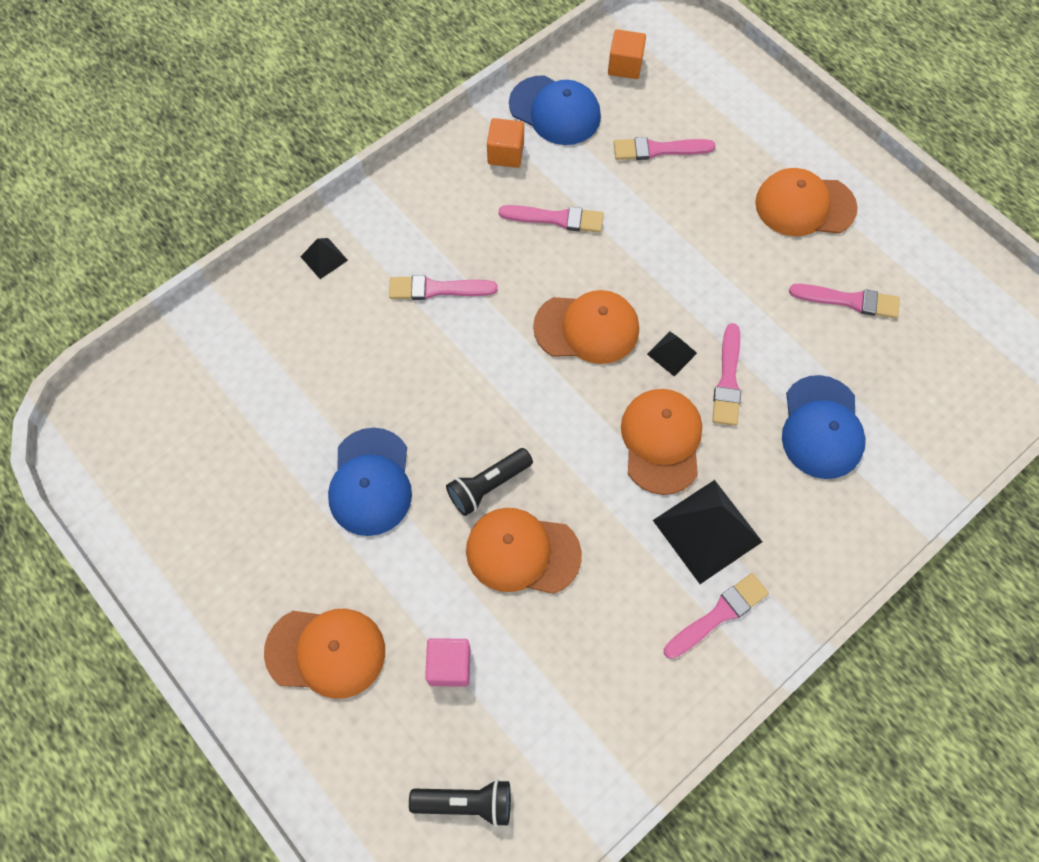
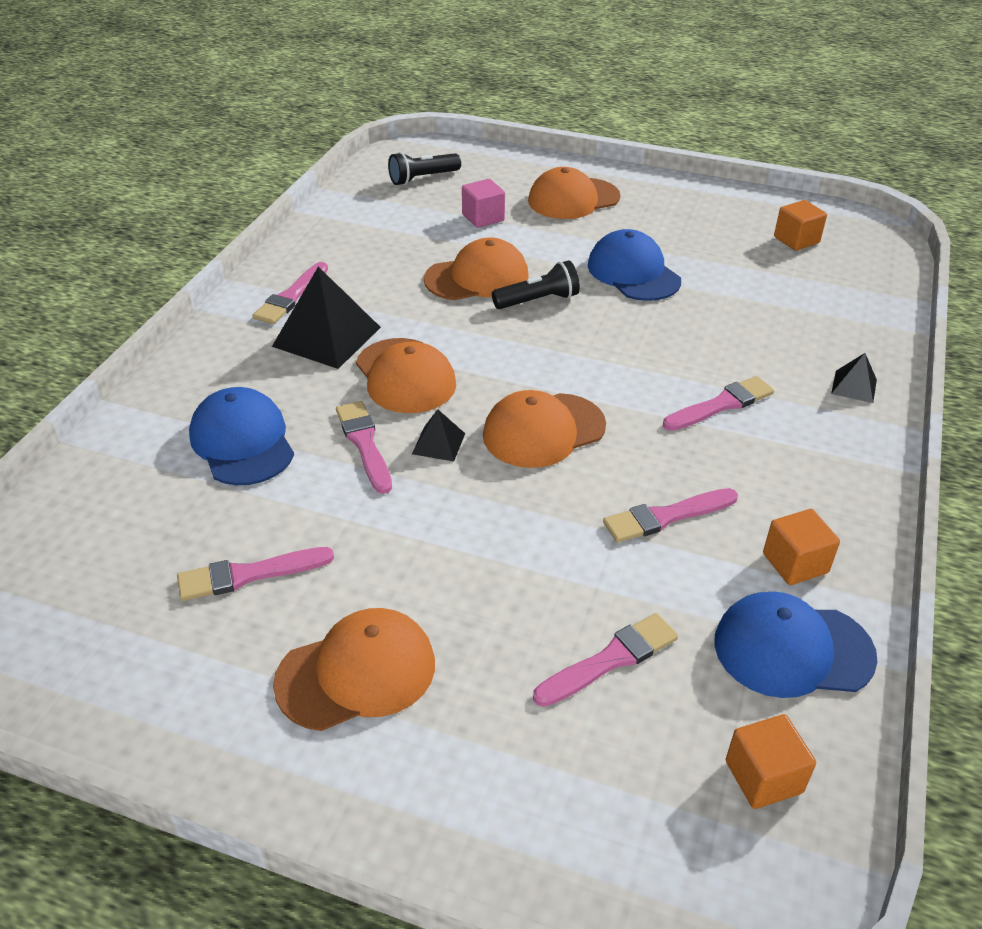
camera: 150 degrees right, 25 degrees down
(173, 452) = (796, 240): none -> orange cube
(488, 486) = (538, 300): black flashlight -> black flashlight turned 45 degrees clockwise

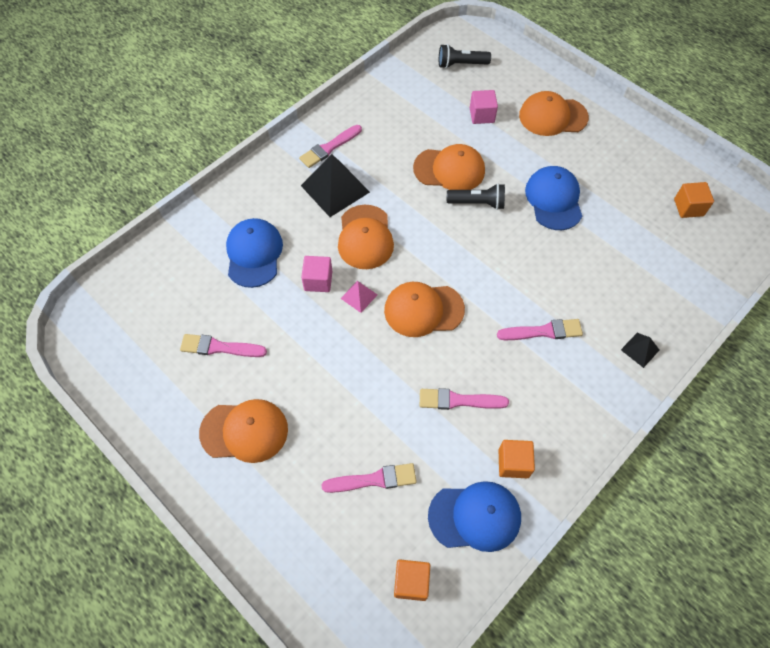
camera: 25 degrees right, 20 degrees up
(364, 444) = (318, 281): pink brush -> pink cube
(439, 443) = (359, 296): black pyramid -> pink pyramid
(792, 649) = (475, 516): blue cap -> blue cap turned 150 degrees clockwise

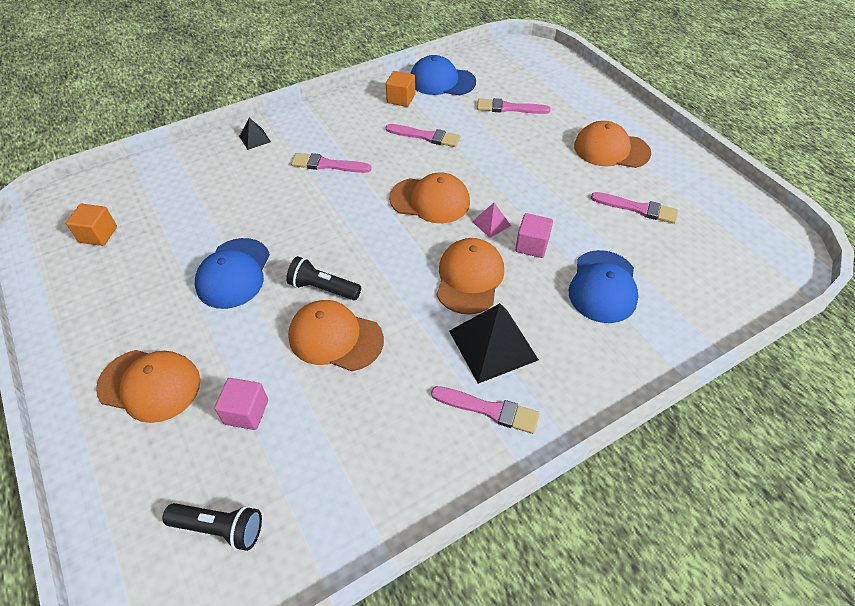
camera: 165 degrees left, 10 degrees down
(329, 148) = (489, 410): pink brush -> pink brush turned 45 degrees clockwise
(411, 582) = (496, 64): orange cube -> none

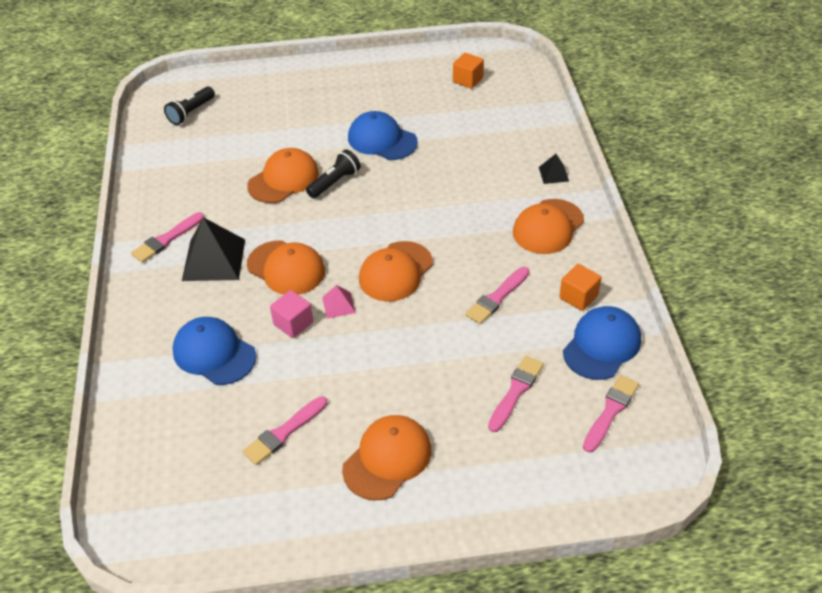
camera: 115 degrees right, 5 degrees down
(150, 385) = (308, 95): orange cap -> orange cap (548, 227)
(246, 412) = (256, 131): pink cube -> none
(327, 165) = (487, 214): pink brush -> pink brush (610, 411)

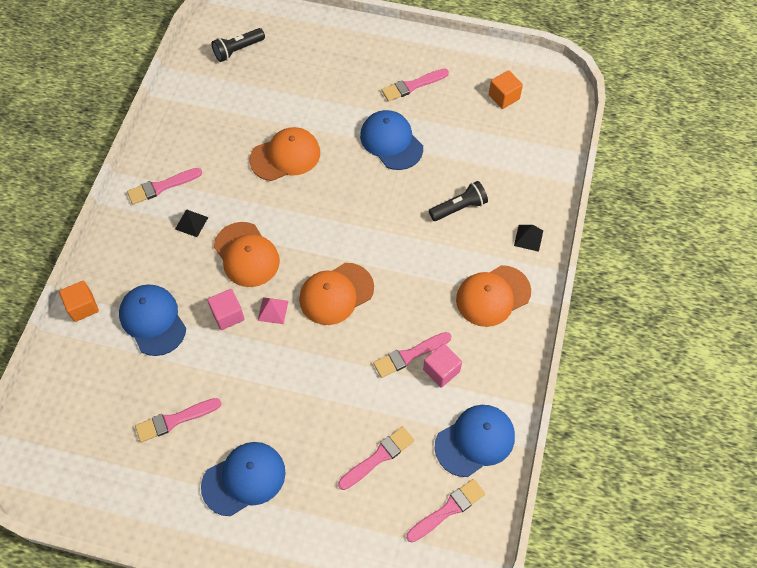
camera: 20 degrees right, 15 degrees up
(214, 259) = (191, 223): black pyramid -> black pyramid, size x0.49
(334, 182) = (328, 175): black flashlight -> black flashlight (459, 208)
(378, 94) = (412, 86): none -> pink brush
(387, 459) = (244, 479): orange cap -> blue cap
(535, 300) = (441, 370): none -> pink cube
(578, 297) = (481, 382): orange cube -> orange cube (83, 307)

